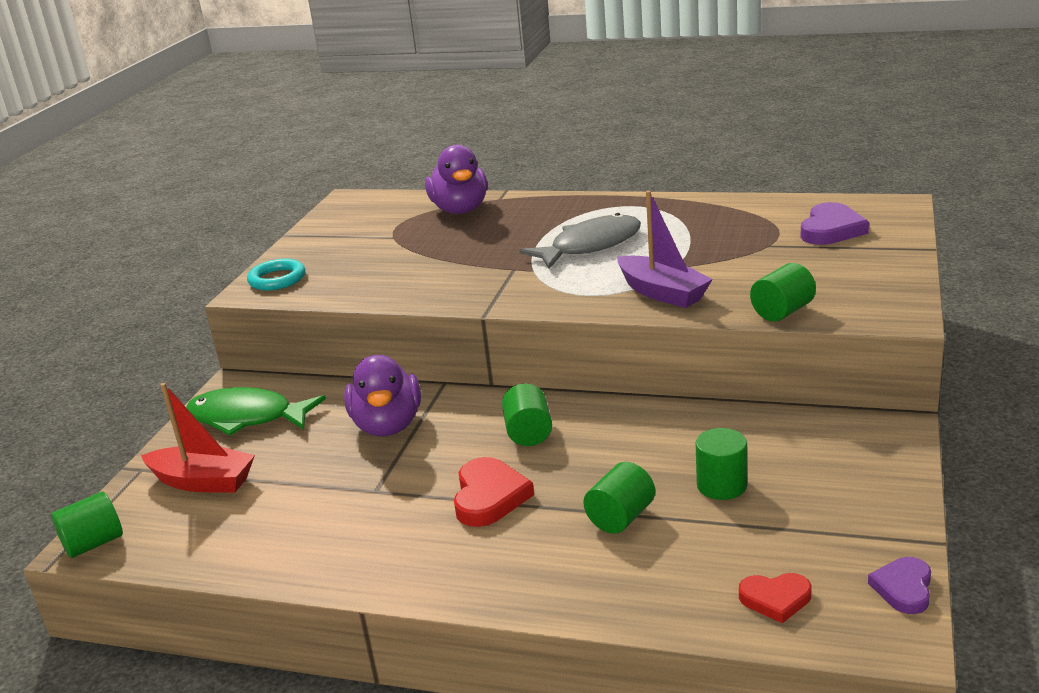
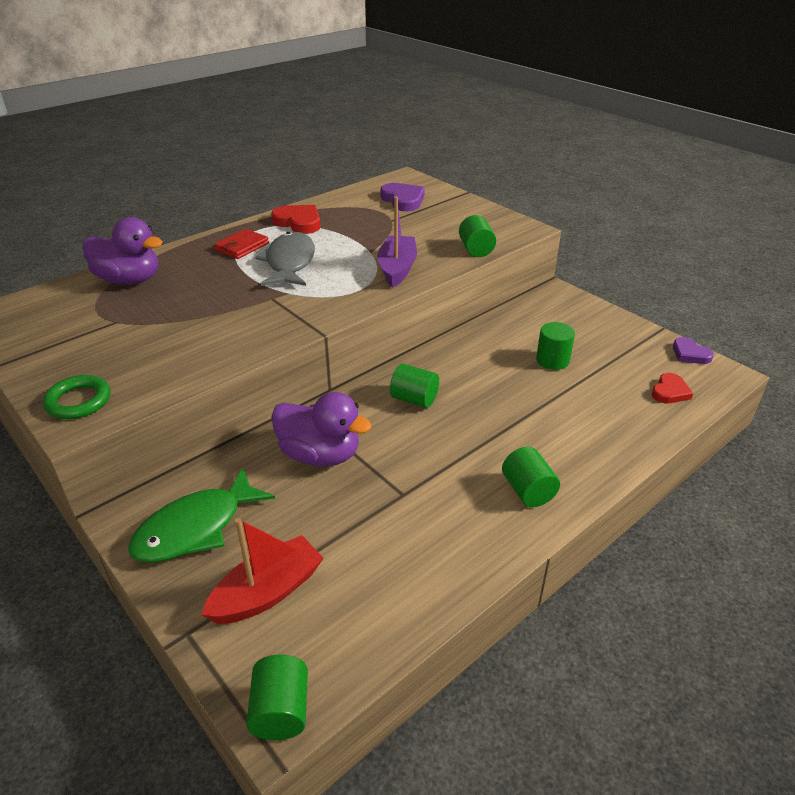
camera: 60 degrees left, 10 degrees up
(277, 279) = (78, 401): turquoise ring -> green ring
(489, 497) = (471, 445): red heart -> red heart (298, 222)
(585, 216) = (242, 247): none -> red wallet
(620, 517) = (548, 406): green cylinder -> green cylinder (528, 491)
(662, 293) = (397, 269): purple boat -> purple boat turned 75 degrees counterclockwise

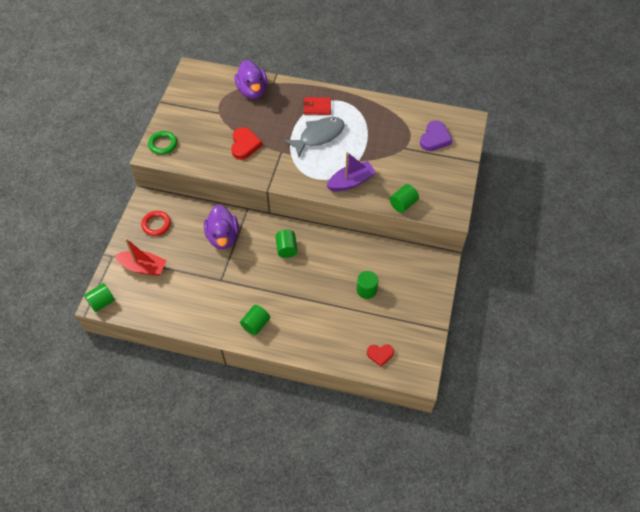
camera: 55 degrees right, 20 degrees up
(196, 528) = (156, 224): green fish -> red ring
(298, 222) = (363, 111): red heart -> red heart (244, 145)
(690, 354) = (427, 352): purple heart -> none

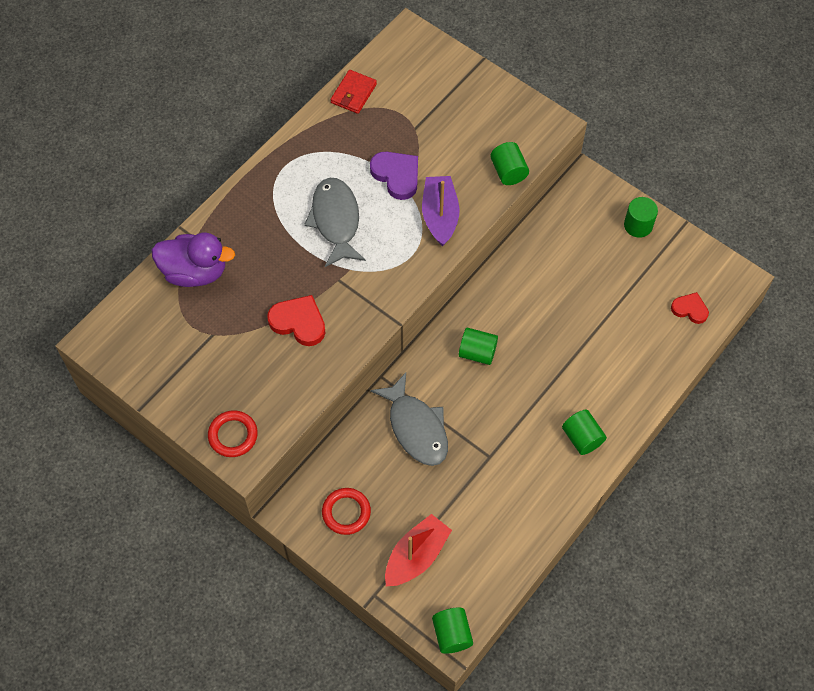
camera: 65 degrees left, 5 degrees up
(163, 144) = (233, 435): green ring -> red ring
(223, 237) = (416, 427): purple duck -> grey fish
(317, 107) = (280, 200): red wallet -> red wallet (353, 93)
(366, 290) = (589, 284): green cylinder -> green cylinder (638, 225)
(380, 354) = (690, 309): red heart -> red heart turned 90 degrees counterclockwise
(435, 138) = (418, 86): purple heart -> purple heart (396, 176)

